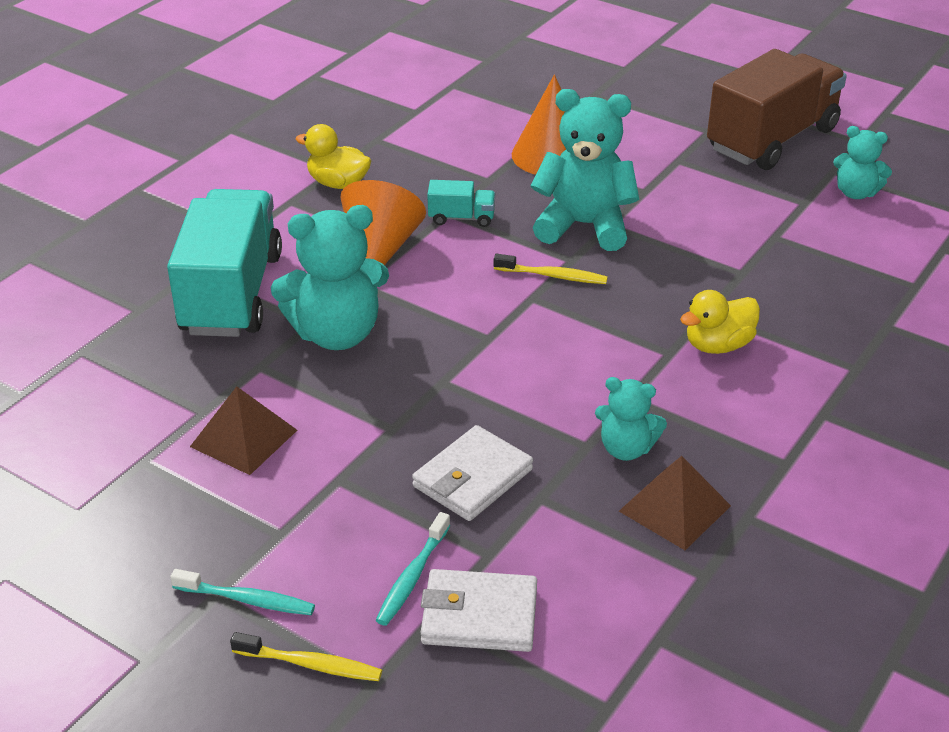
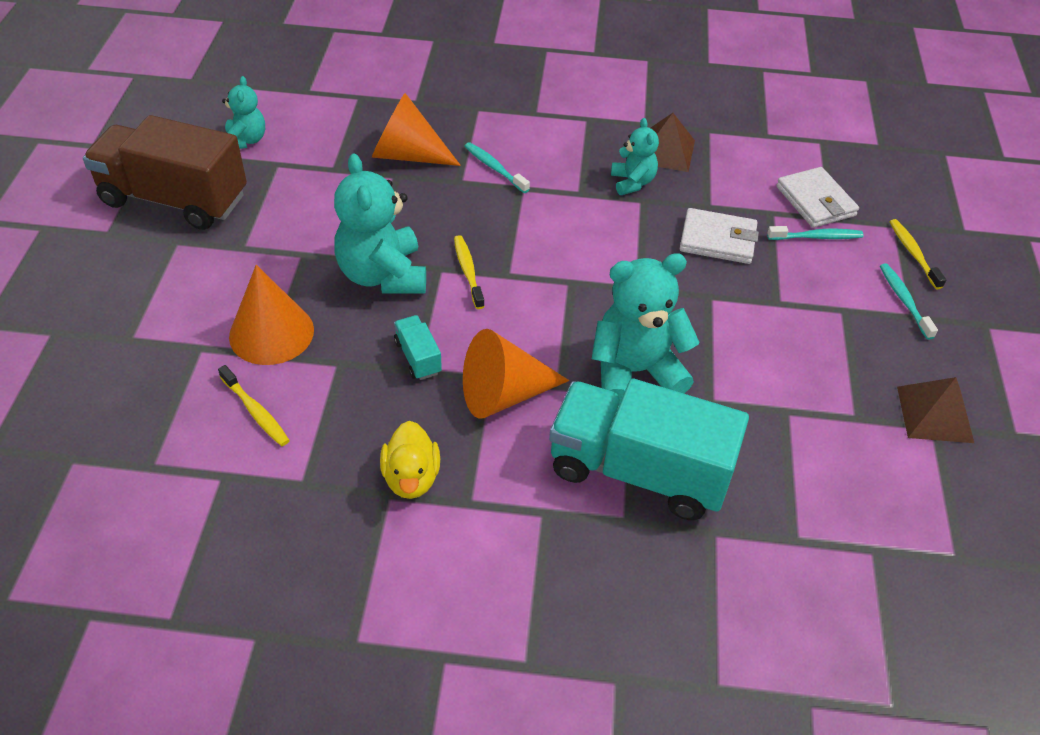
camera: 120 degrees left, 10 degrees up
(231, 293) = (638, 471): turquoise truck -> turquoise truck turned 45 degrees clockwise
(244, 438) = (787, 371): brown pyramid -> brown pyramid (935, 414)
(336, 334) = (635, 371): turquoise teddy bear -> turquoise teddy bear turned 60 degrees counterclockwise
(467, 133) = (255, 412): none -> yellow toothbrush
(718, 345) = (494, 168): yellow duck -> turquoise toothbrush
(777, 289) = (407, 155): none -> orange cone

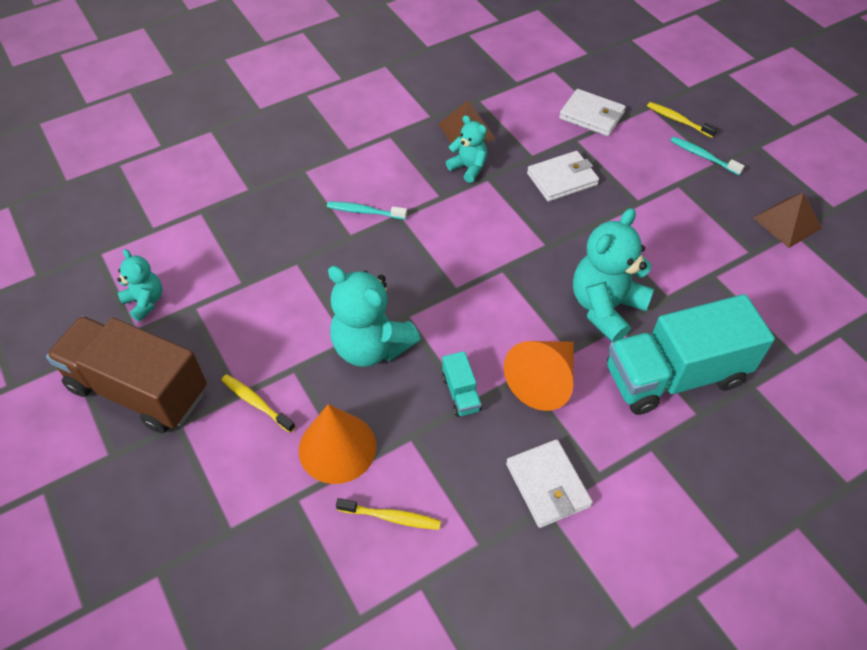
camera: 35 degrees left, 5 degrees up
(174, 199) = (138, 390): brown truck -> brown truck turned 45 degrees clockwise
(407, 155) = (289, 238): orange cone -> none
(411, 477) = (547, 485): yellow duck -> white wallet
(418, 357) = (461, 393): turquoise truck -> turquoise truck turned 135 degrees counterclockwise
(468, 271) = (428, 304): yellow toothbrush -> yellow toothbrush (256, 402)
(817, 237) = (616, 141): turquoise toothbrush -> none

